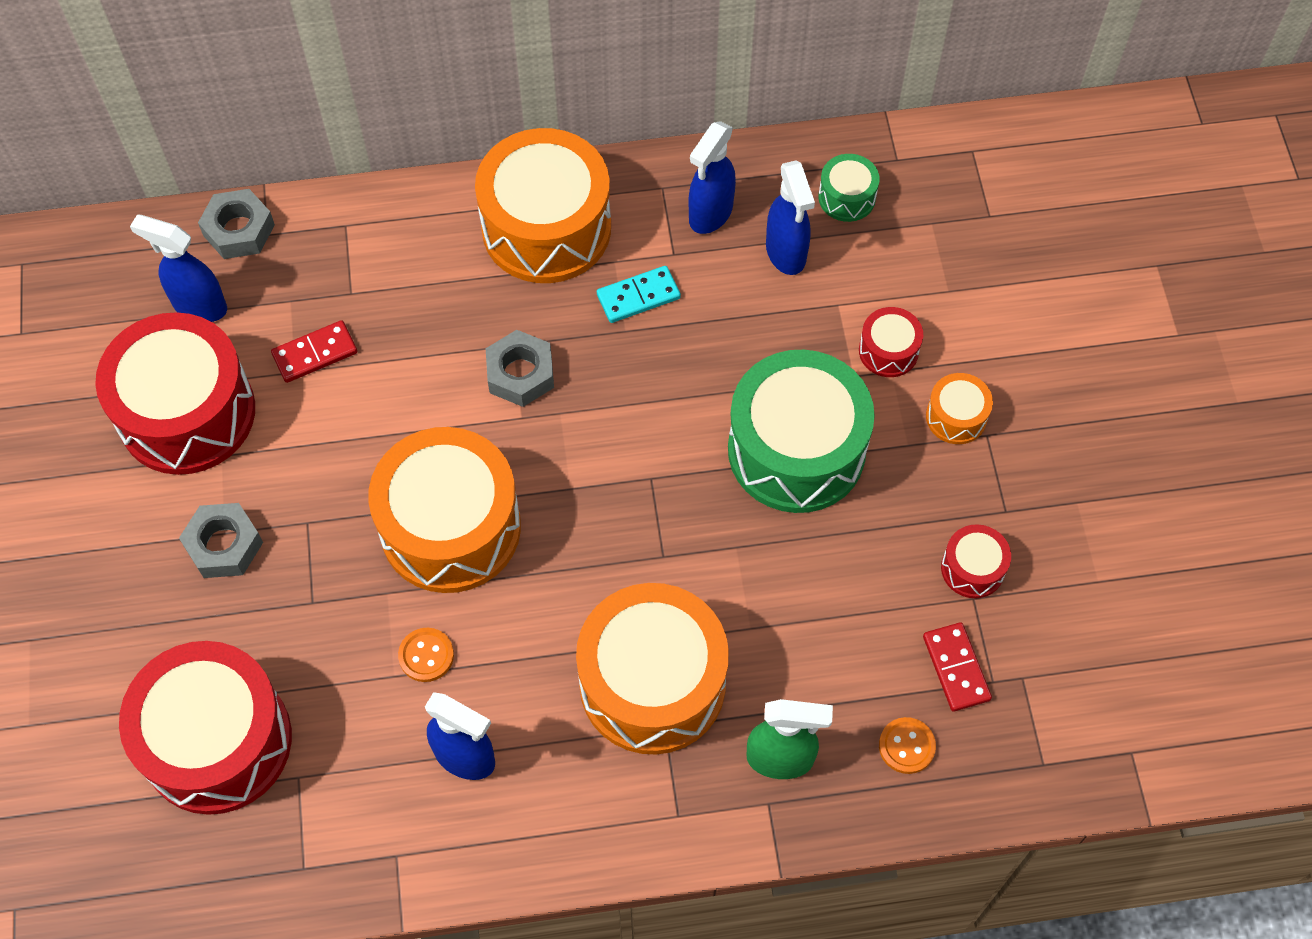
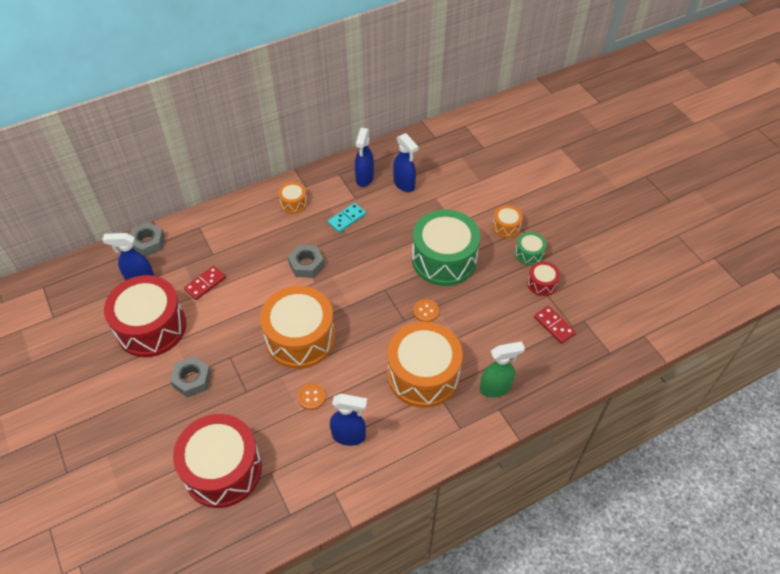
camera: 20 degrees left, 10 degrees down
(546, 227) = (293, 203): orange drum -> orange drum, size x0.45
(847, 197) = (420, 156): green drum -> green drum (529, 254)
(888, 351) = (465, 209): red drum -> none
(906, 746) = (548, 364): orange button -> orange button (426, 311)

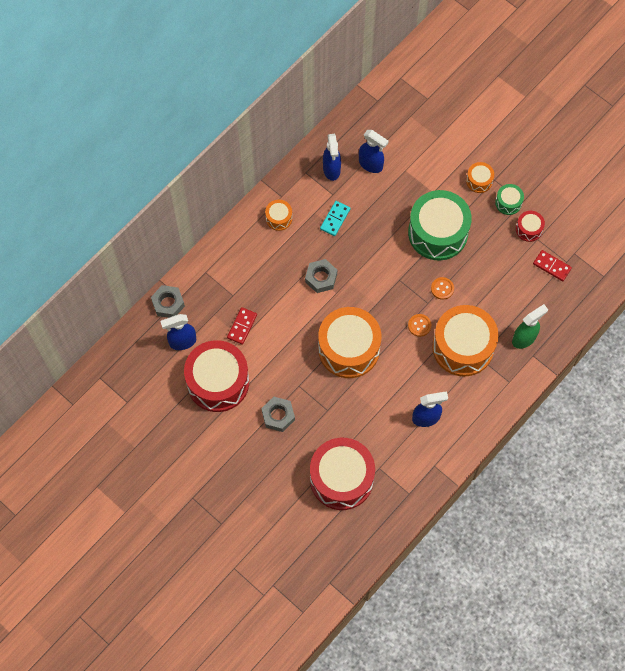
camera: 20 degrees left, 15 degrees up
(311, 397) = (382, 397): orange button -> orange button (419, 325)

